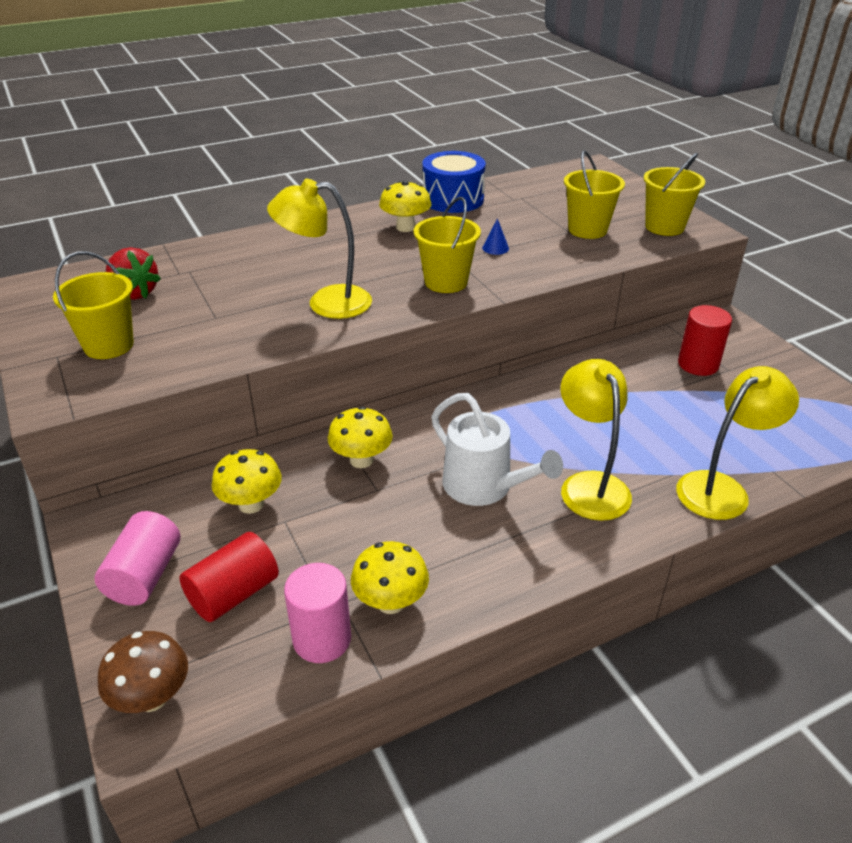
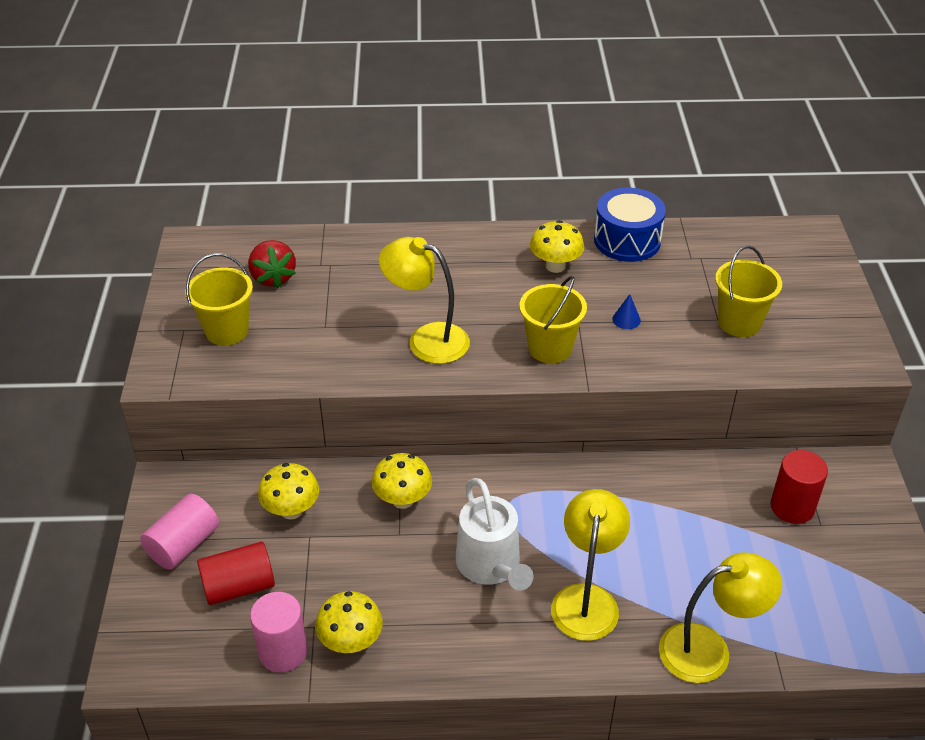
camera: 25 degrees right, 5 degrees up
(152, 697) = (144, 648): brown mushroom -> none
(664, 227) = (827, 343): yellow bucket -> none

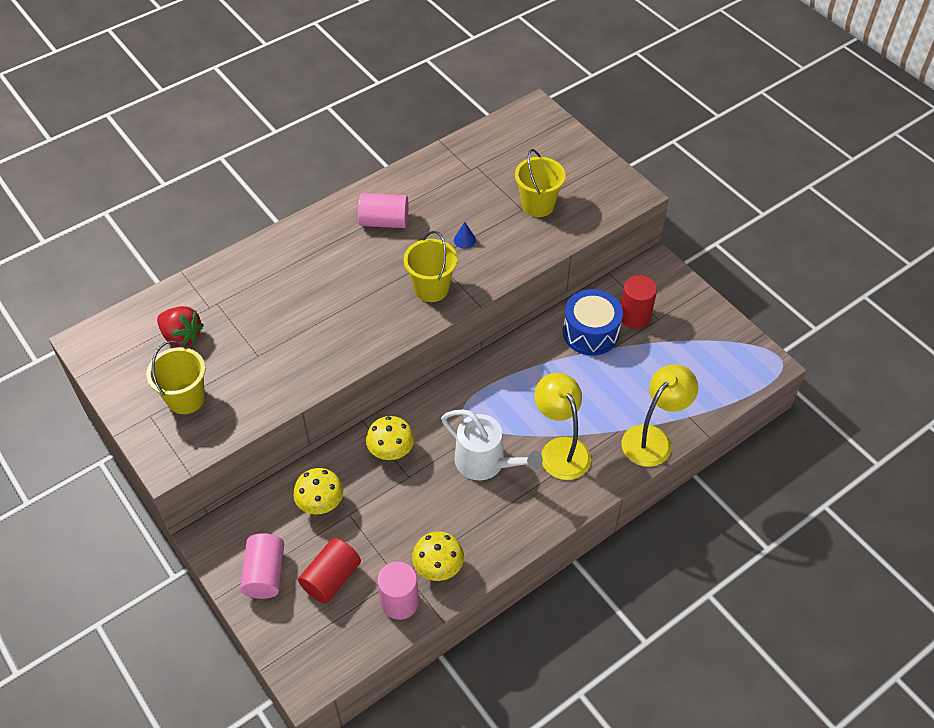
camera: 35 degrees left, 10 degrees up
(427, 339) = (341, 326): yellow lamp -> none
(555, 266) = (384, 221): yellow mushroom -> pink cylinder
(627, 240) = (417, 176): blue drum -> blue drum (590, 332)

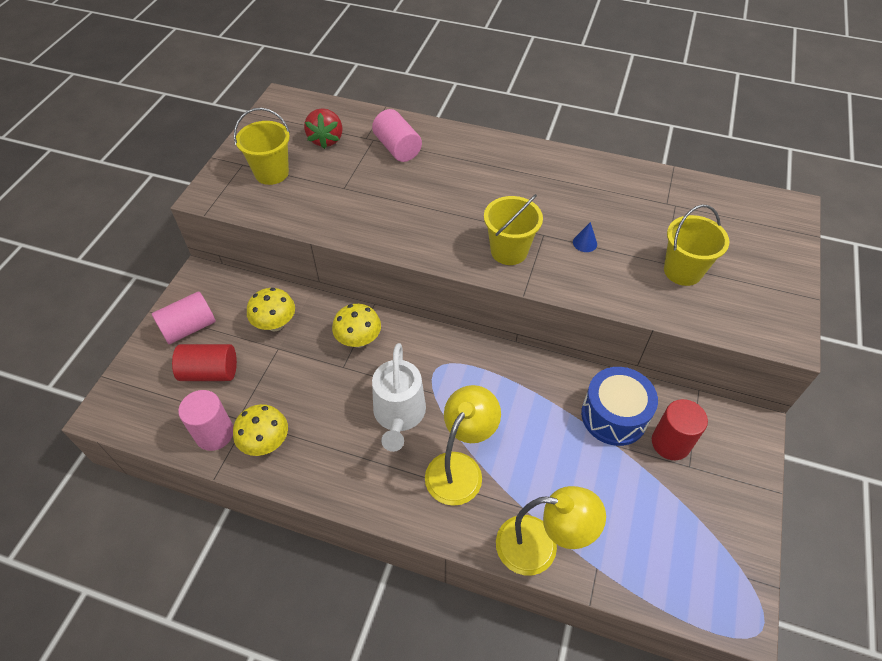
camera: 55 degrees right, 0 degrees up
(384, 221) = (548, 182): pink cylinder -> pink cylinder (397, 148)

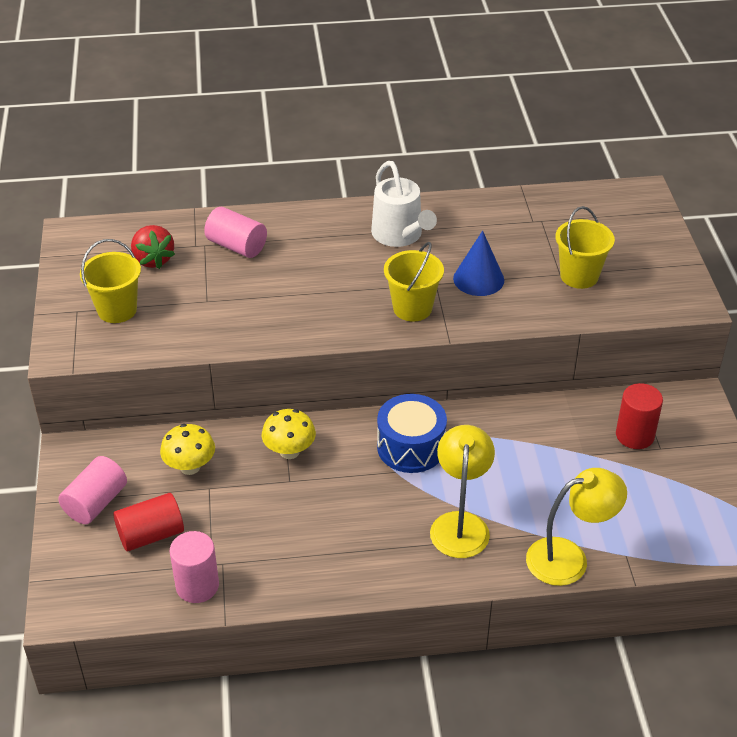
camera: 25 degrees left, 10 degrees down
(266, 442) = (256, 573): yellow mushroom -> none
(399, 415) = (374, 502): white watering can -> white watering can (400, 235)
(585, 243) = (478, 279): blue cone -> blue cone, size x2.01
(614, 416) = (574, 431): blue drum -> blue drum (411, 447)

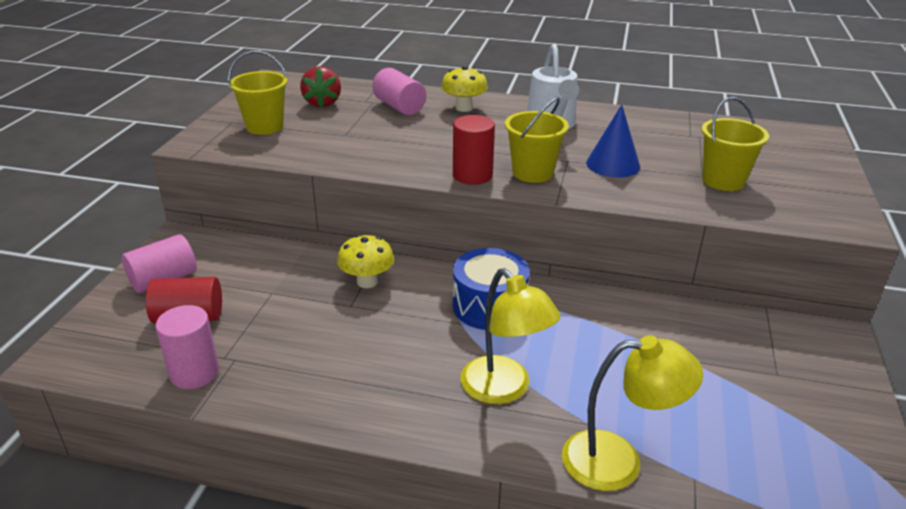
camera: 20 degrees right, 10 degrees down
(190, 467) = (267, 272): yellow mushroom -> yellow mushroom (464, 108)
(460, 524) = (504, 389): yellow lamp -> yellow lamp turned 120 degrees clockwise
(635, 435) = (749, 354): red cylinder -> red cylinder (472, 175)

